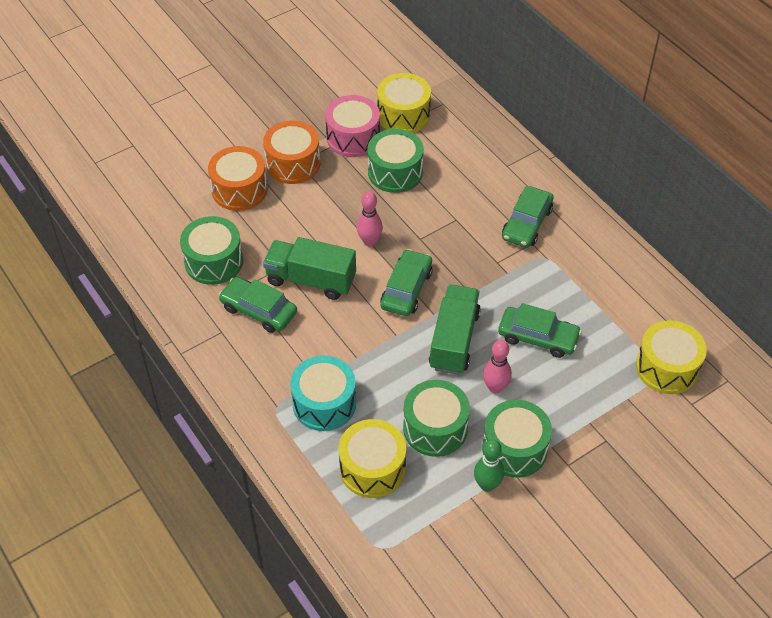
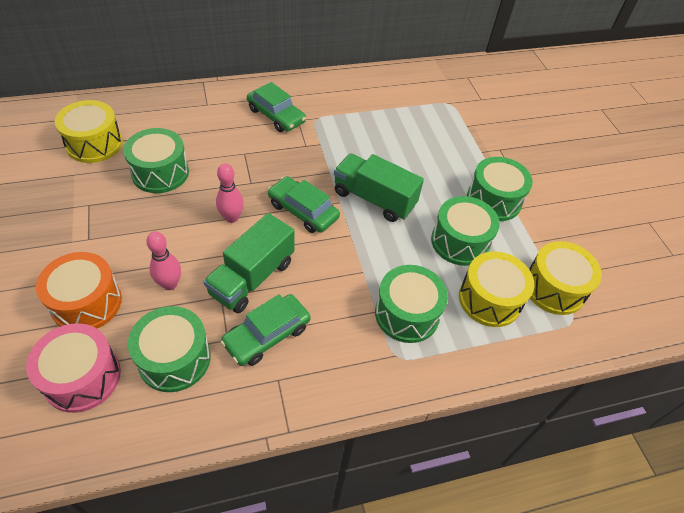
camera: 75 degrees left, 0 degrees up
(293, 163) = (87, 244): orange drum -> none
(324, 403) = (407, 314): turquoise drum -> green drum
(353, 137) = (92, 187): pink drum -> pink drum (82, 377)
(487, 485) = (524, 228): green bowling pin -> none
(495, 387) = (432, 191): pink bowling pin -> pink bowling pin (170, 284)
(538, 337) = (393, 150): green car -> none
(667, 368) = (447, 98): yellow drum -> yellow drum (554, 288)

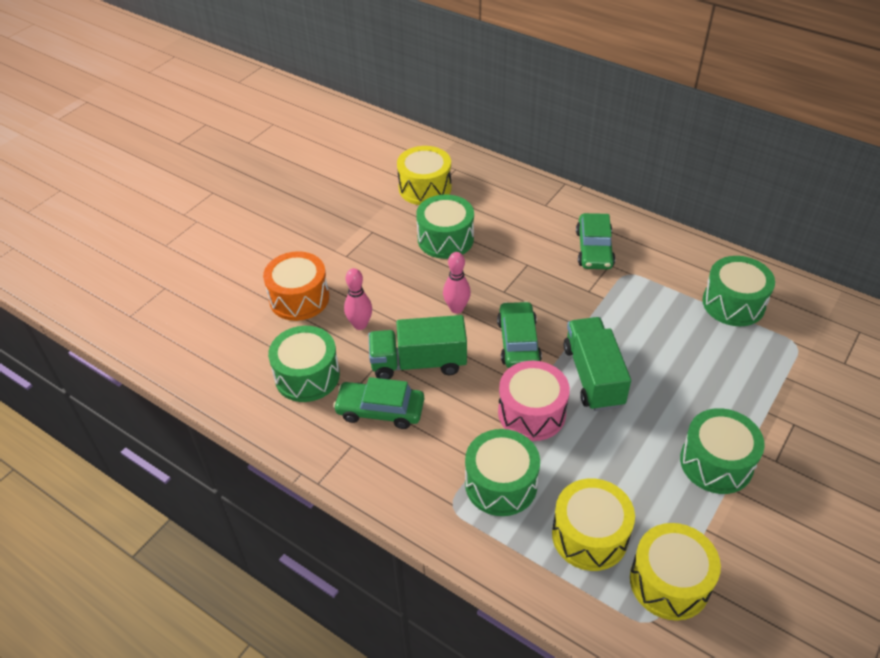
camera: 55 degrees right, 5 degrees down
(82, 377) = (247, 343): pink drum -> pink drum (531, 413)
(460, 242) = (627, 470): green drum -> green drum (733, 303)

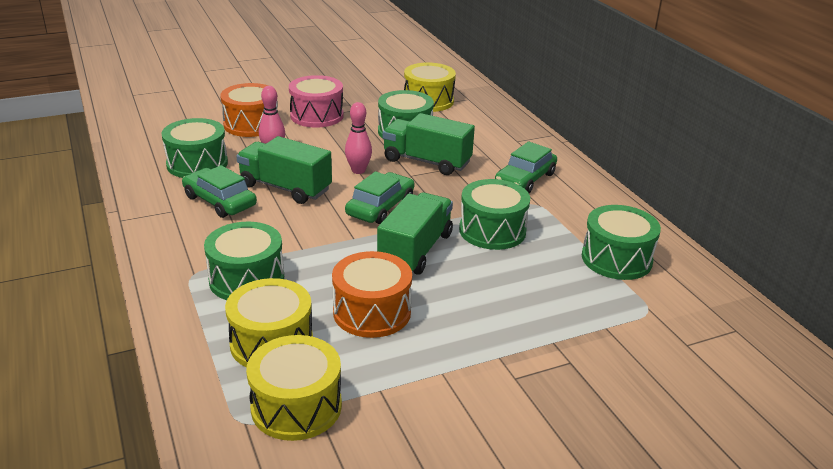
camera: 30 degrees right, 15 degrees down
(500, 268) = (426, 161): none -> green truck
(531, 413) = (332, 250): pink drum -> pink drum (317, 116)
(626, 459) = (372, 312): none -> orange drum
(716, 463) = (452, 352): green drum -> green drum (492, 231)

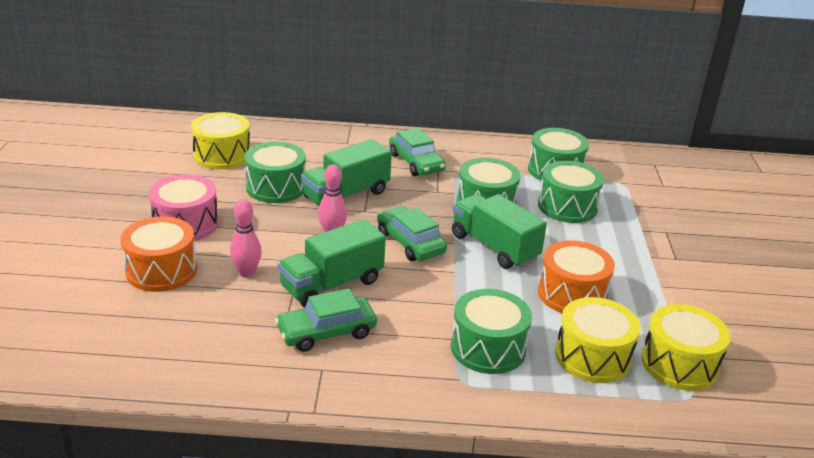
camera: 65 degrees left, 0 degrees up
(197, 164) = (225, 329): green drum -> green drum (567, 206)

